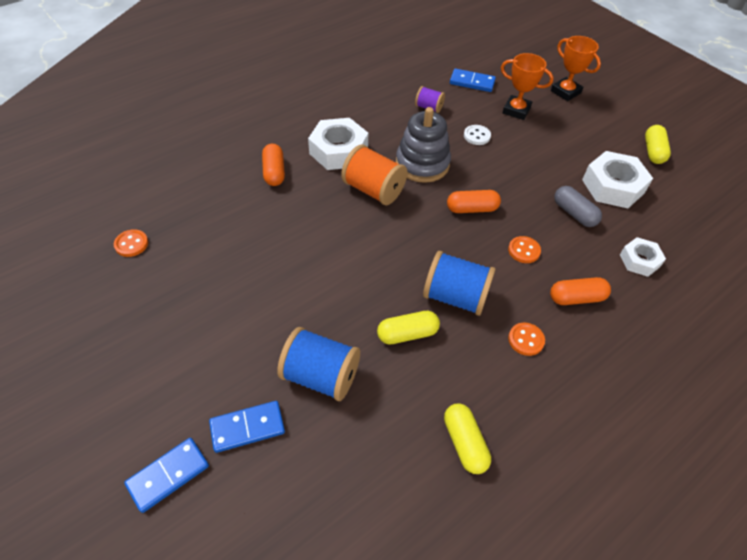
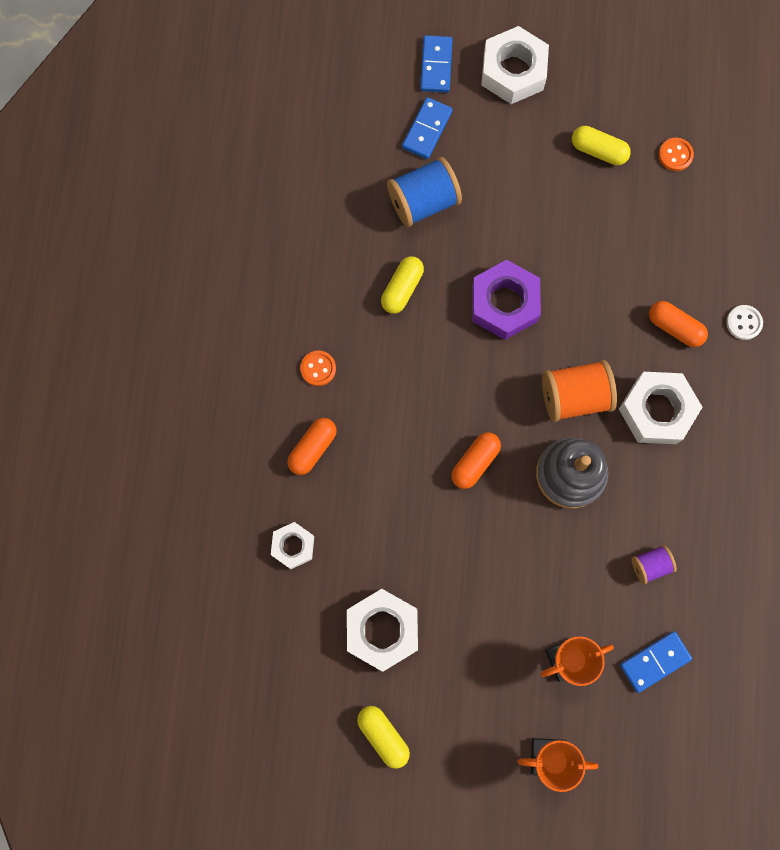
camera: 135 degrees right, 25 degrees up
(127, 403) = (513, 71): none -> white nut
(350, 264) = (504, 303): none -> purple nut
(455, 297) = (400, 355): blue spool -> none
(464, 443) = (291, 250): yellow capsule -> yellow capsule (598, 151)
(477, 136) = (563, 570): white button -> white button (743, 323)
(524, 250) = (392, 458): orange button -> none
(574, 213) = (387, 550): grey capsule -> none

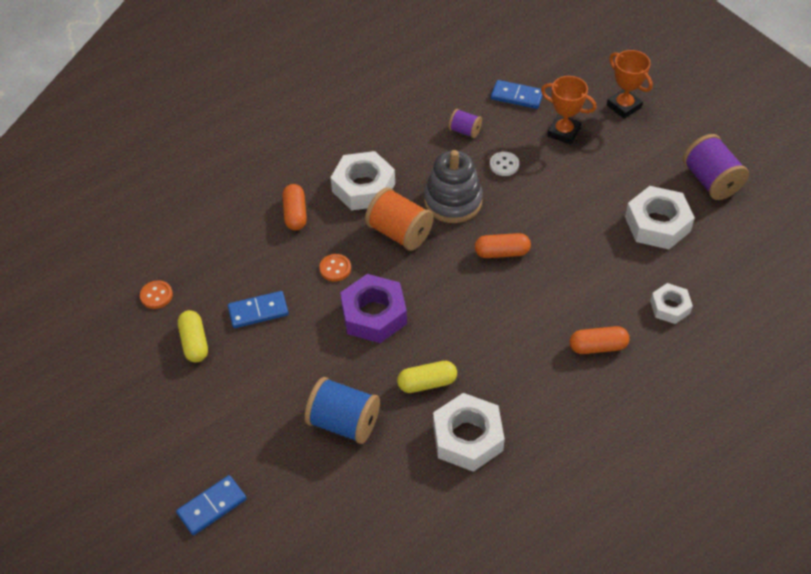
camera: 130 degrees left, 25 degrees down
(318, 368) = (541, 388): orange button -> orange button (335, 268)
(383, 735) = (710, 181): yellow capsule -> purple spool
(427, 129) = (278, 468): blue domino -> blue domino (258, 311)
(513, 71) = (170, 446): white nut -> white nut (467, 437)
(743, 323) = (256, 183): white button -> white button (504, 165)

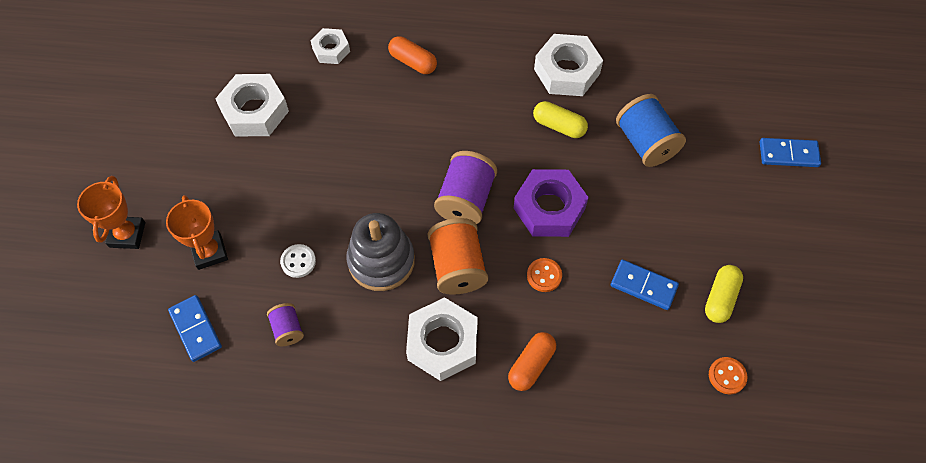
camera: 140 degrees left, 10 degrees up
(502, 252) = (396, 181): orange capsule -> none
(710, 181) = (168, 112): purple spool -> purple spool (465, 200)

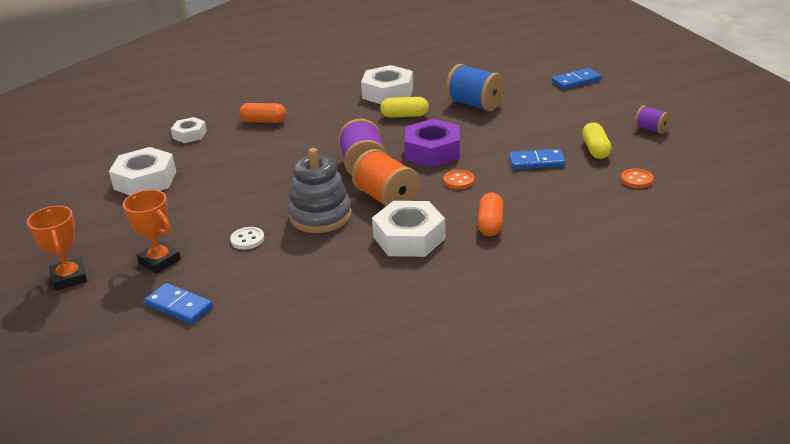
camera: 25 degrees left, 30 degrees down
(288, 329) = (268, 276): purple spool -> purple spool (651, 129)

